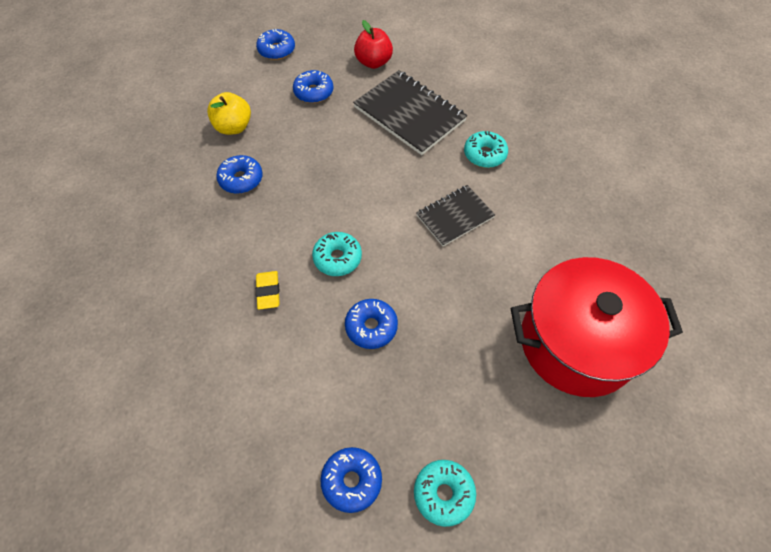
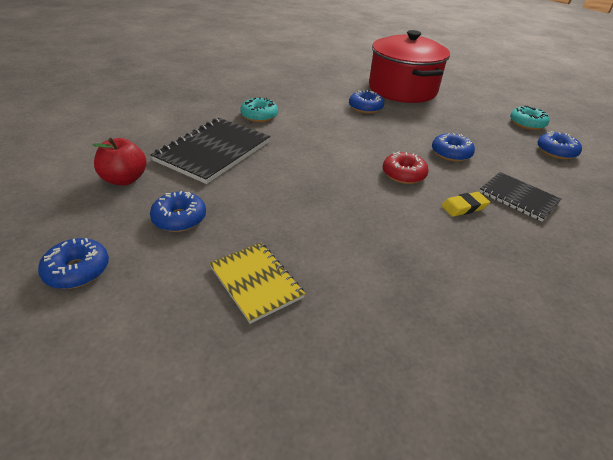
camera: 105 degrees left, 20 degrees down
(233, 127) = (256, 282): yellow apple -> yellow notebook
(241, 179) = (343, 254): blue donut -> blue donut (365, 108)
(337, 258) = (403, 174): turquoise donut -> red donut
(455, 216) = (330, 126): black notebook -> black notebook (518, 197)

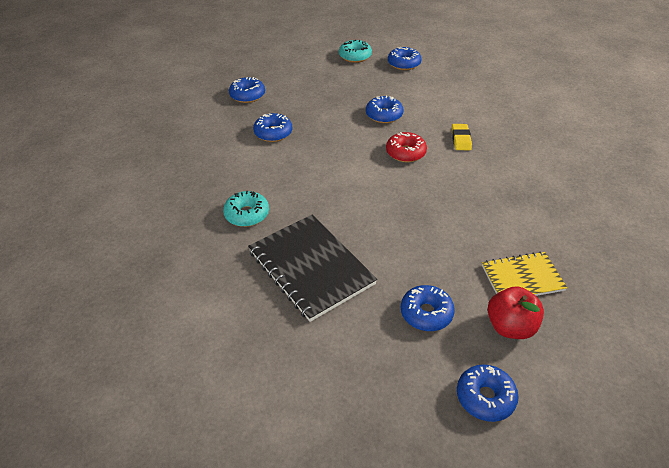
camera: 65 degrees left, 5 degrees up
(125, 179) = (339, 351): red apple -> red apple (510, 327)
(402, 89) = (247, 95): red pot -> blue donut
(518, 197) = (457, 109): black notebook -> none

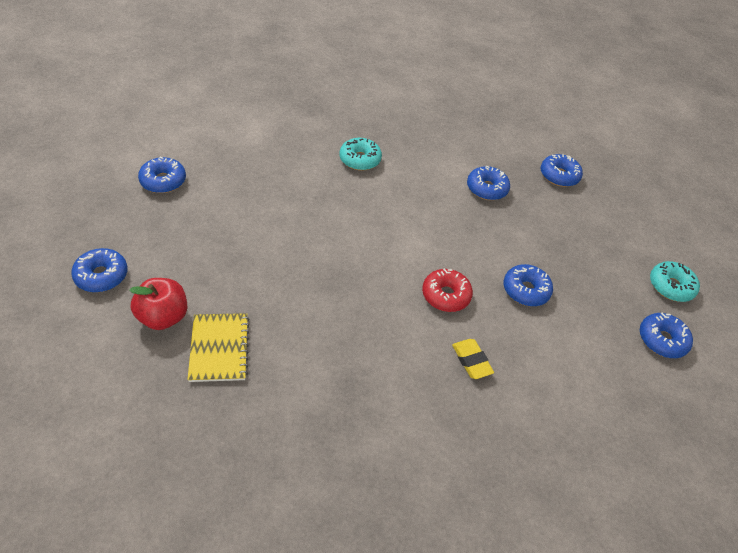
camera: 90 degrees right, 5 degrees up
(311, 268) = (282, 192): black notebook -> none
(426, 313) = (203, 258): blue donut -> blue donut (163, 181)
(461, 139) = (471, 361): yellow eraser -> yellow eraser turned 60 degrees clockwise

